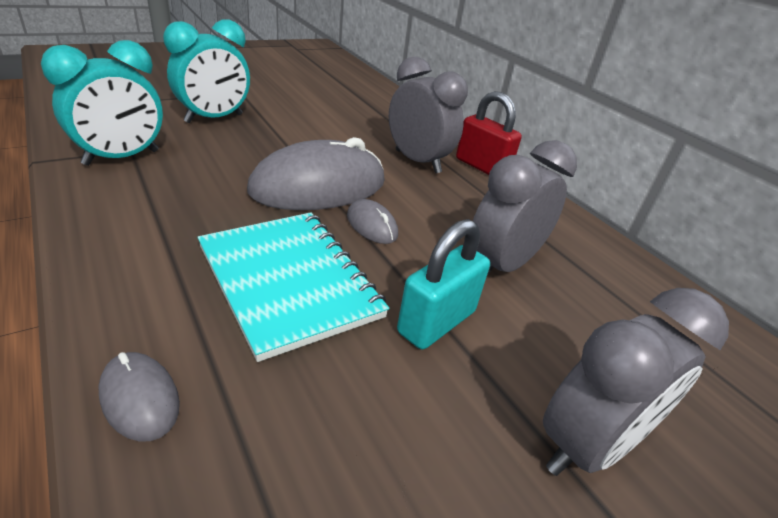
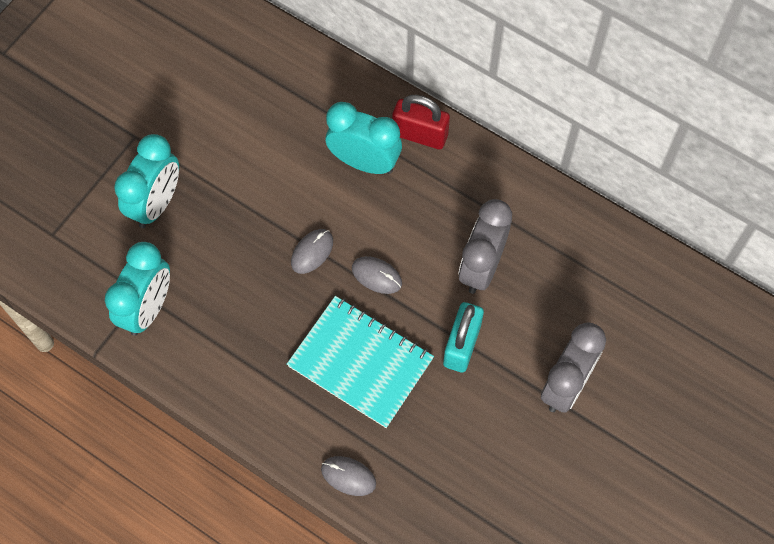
camera: 20 degrees left, 30 degrees up
(319, 187) = (312, 252): grey mouse -> grey mouse, size x0.45
(417, 161) = (364, 162): grey clock -> turquoise clock

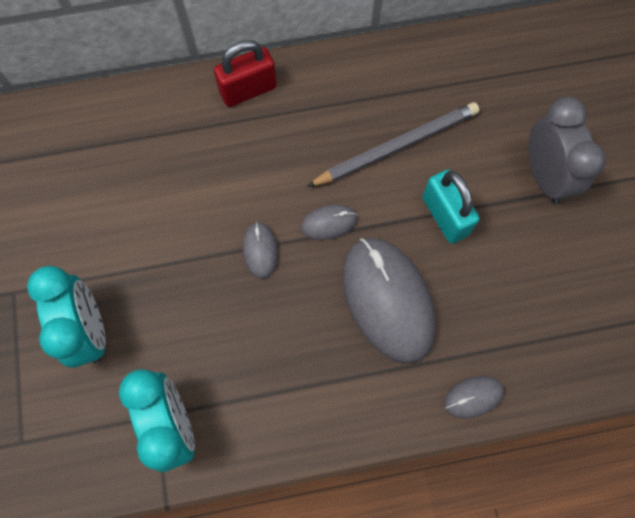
camera: 45 degrees left, 5 degrees up
(360, 362) = (387, 300): turquoise notebook -> grey mouse
(364, 162) = (228, 146): turquoise clock -> none
(481, 267) = (396, 146): grey clock -> grey pencil

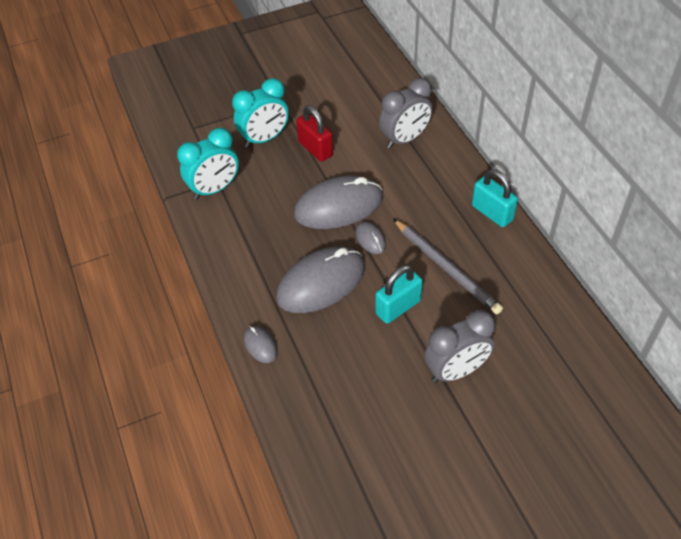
camera: 80 degrees right, 20 degrees down
(161, 138) = (404, 139): none -> grey clock
(248, 90) = (460, 175): red padlock -> red padlock (315, 149)
(260, 251) = (338, 206): grey mouse -> grey mouse, size x2.23
(323, 73) = (492, 213): none -> turquoise padlock

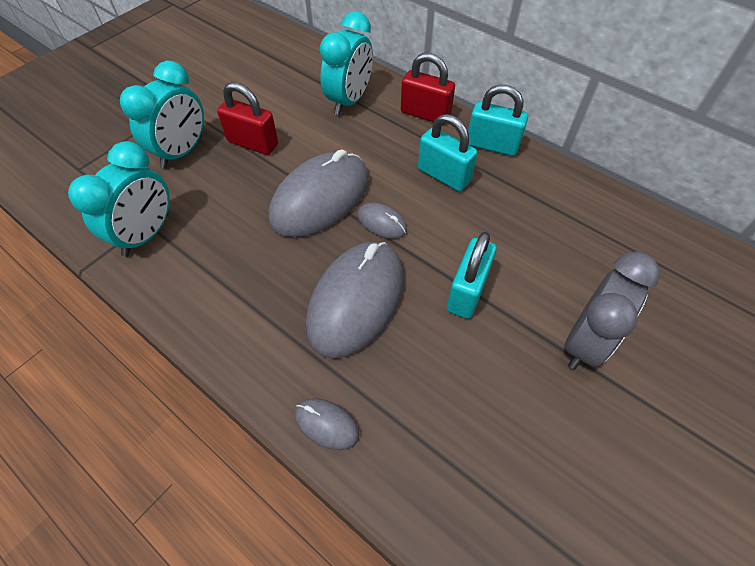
camera: 30 degrees left, 5 degrees up
(404, 139) = (349, 101): grey clock -> turquoise clock
(438, 222) = (443, 175): none -> turquoise padlock
(446, 268) = (488, 222): grey pencil -> none
(457, 170) = (425, 114): none -> red padlock

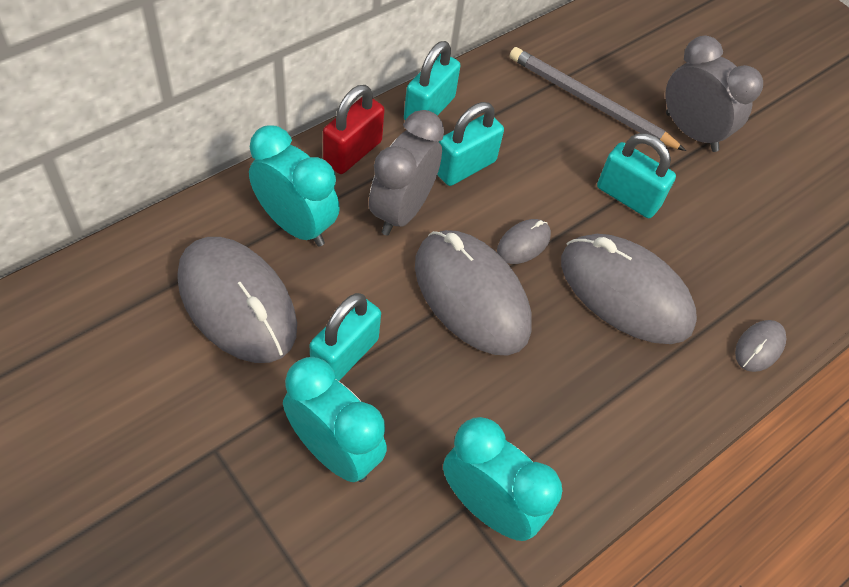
camera: 85 degrees left, 0 degrees up
(253, 143) = (344, 355): red padlock -> turquoise padlock
(280, 90) = (237, 303): none -> grey mouse
(383, 148) = (401, 211): none -> grey clock
(569, 249) = (590, 102): none -> grey pencil

